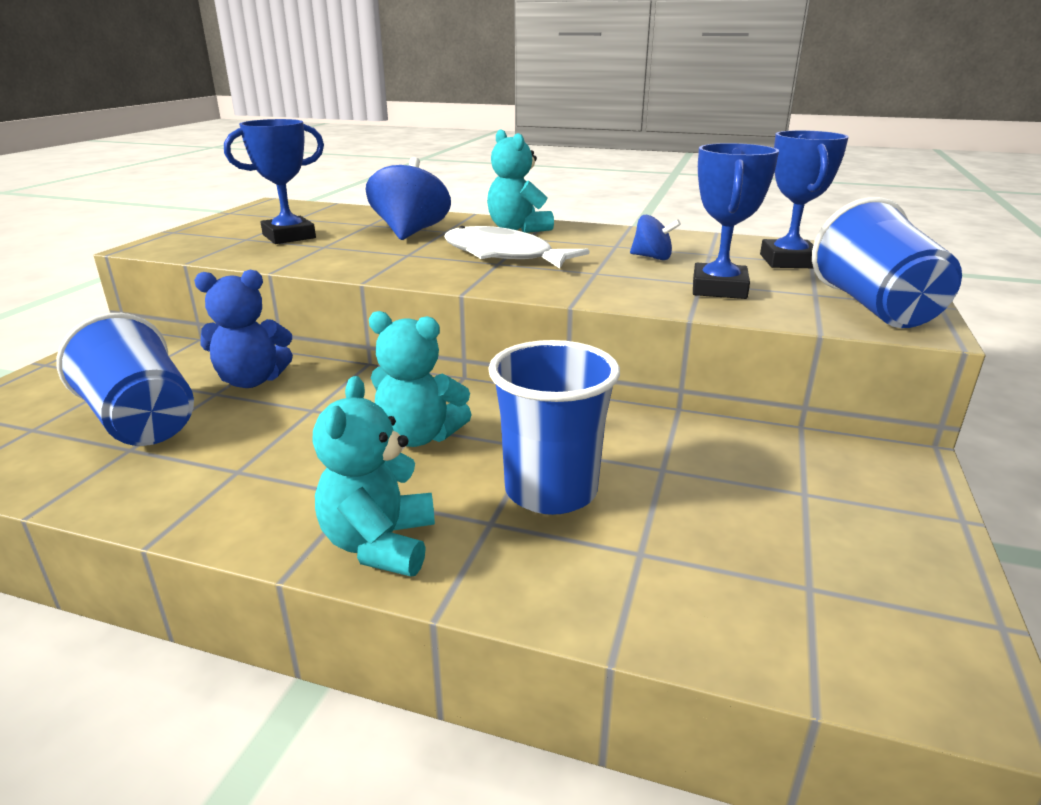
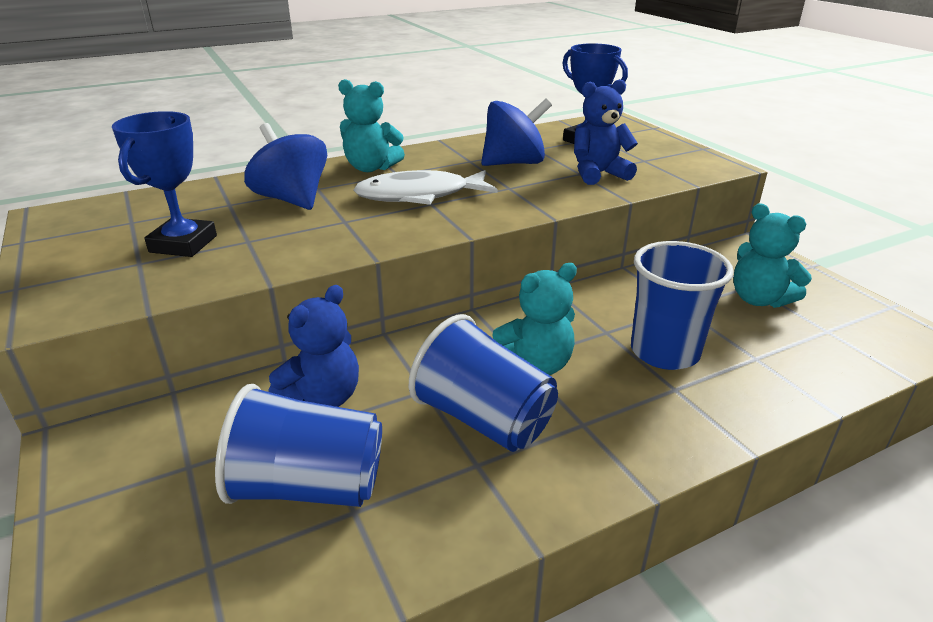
camera: 45 degrees left, 5 degrees up
(380, 544) = (656, 441): turquoise teddy bear -> turquoise teddy bear (759, 299)
(652, 257) = (514, 163): blue spinning top -> blue spinning top, size x1.86
(719, 289) = (598, 174): blue trophy -> blue teddy bear
(875, 308) = (685, 160): blue cup -> blue cup (484, 419)

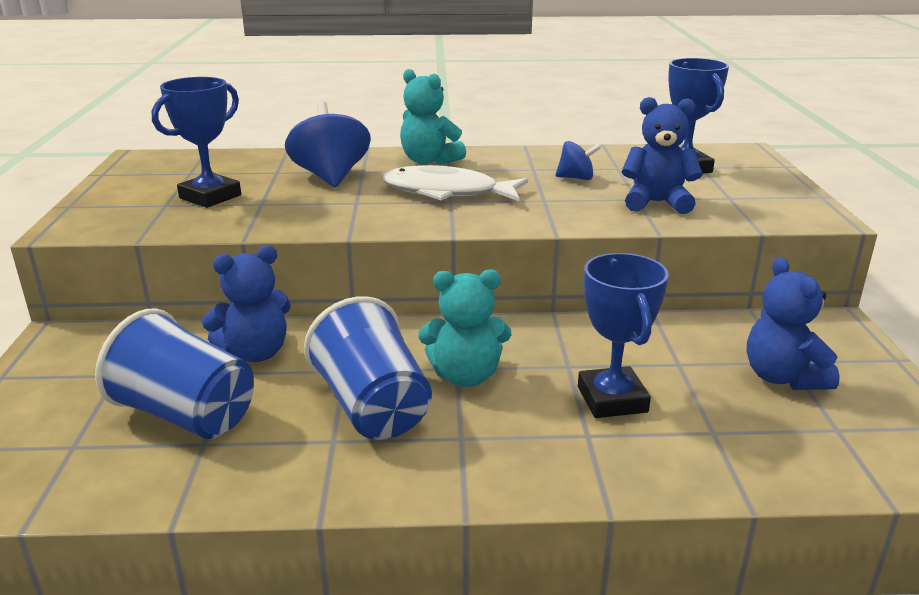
camera: 25 degrees right, 5 degrees down
(514, 163) = (576, 178): blue spinning top -> blue spinning top, size x0.54
(664, 352) = (612, 399): blue cup -> blue trophy
(759, 299) = (782, 377): turquoise teddy bear -> blue teddy bear

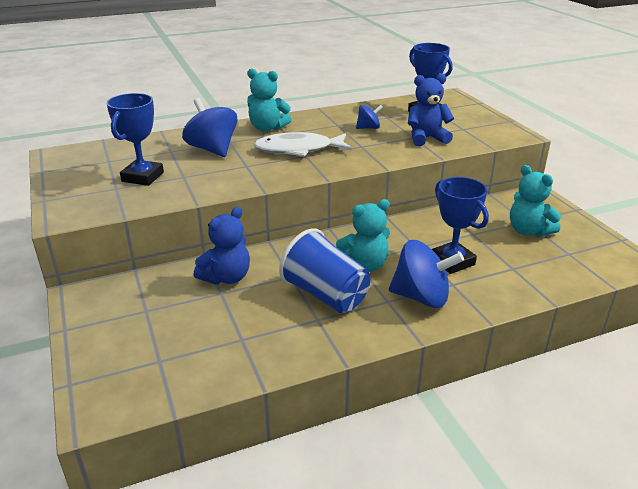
camera: 20 degrees left, 5 degrees up
(186, 415) = (216, 325): blue cup -> none
(520, 444) = (421, 297): none -> blue spinning top
(782, 377) = (528, 231): blue teddy bear -> turquoise teddy bear

